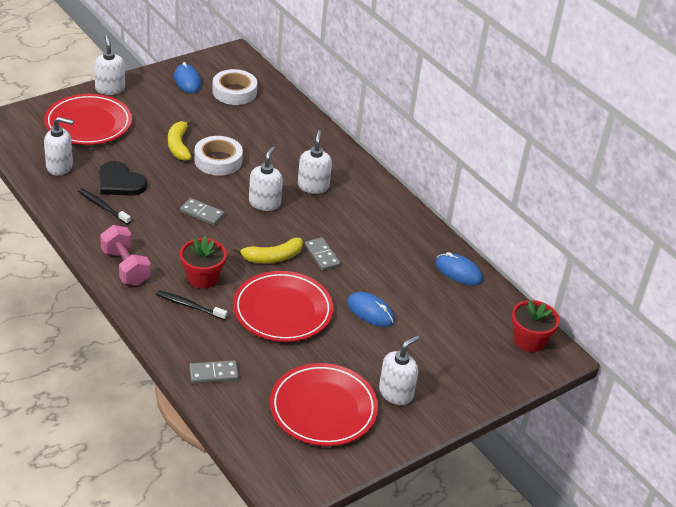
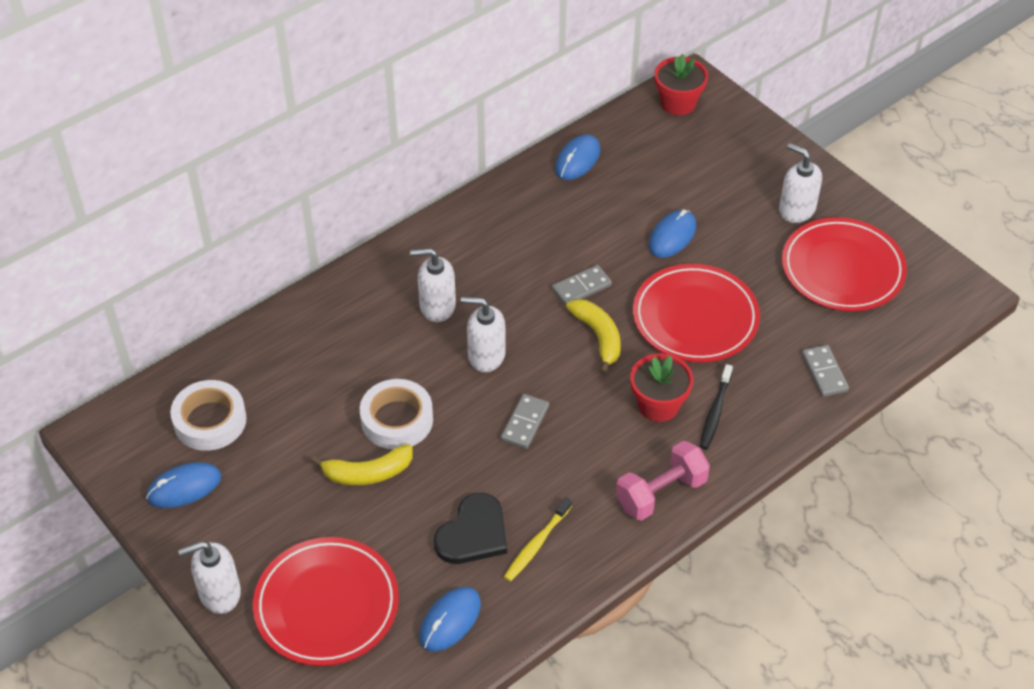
camera: 90 degrees left, 10 degrees up
(60, 167) = (450, 621): white soap dispenser -> blue mouse
(102, 206) = (536, 544): black toothbrush -> yellow toothbrush

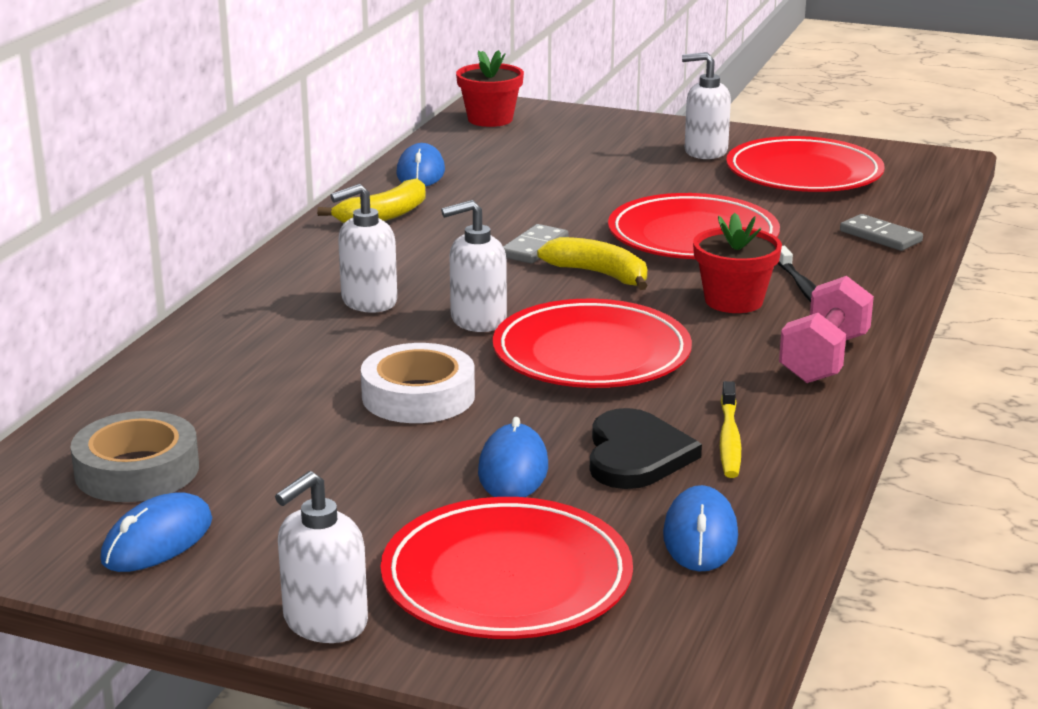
camera: 30 degrees left, 25 degrees down
(210, 421) = (137, 470): white tape -> grey tape
(368, 473) = (429, 449): yellow banana -> yellow banana (384, 216)
(525, 423) = (591, 354): grey domino -> red plate
(672, 236) = (594, 194): blue mouse -> blue mouse (513, 469)

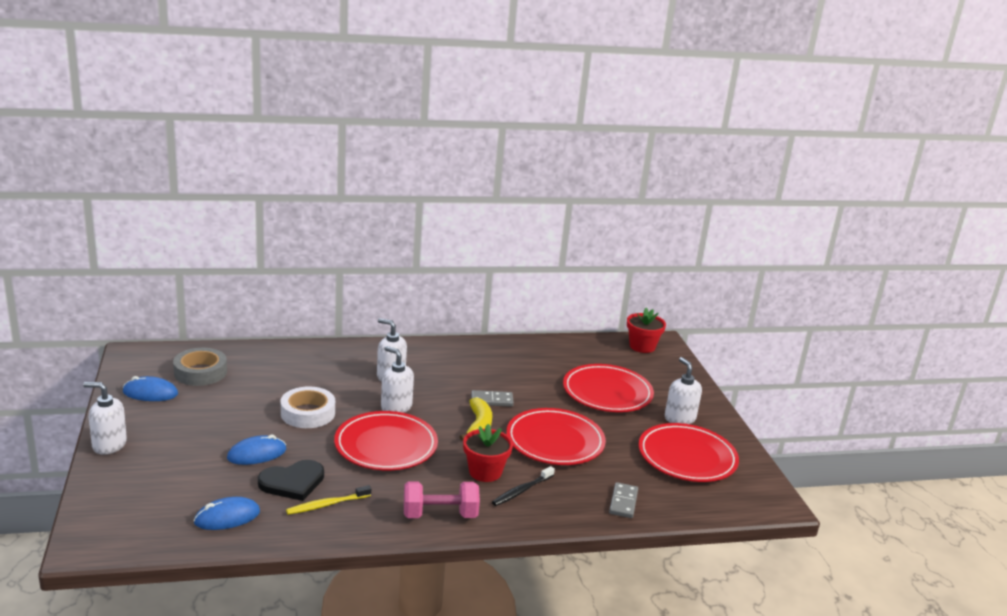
camera: 55 degrees right, 0 degrees up
(384, 216) = (487, 353): yellow banana -> none
(421, 172) = (549, 348): blue mouse -> none
(506, 579) = (162, 476): red plate -> red plate (607, 393)

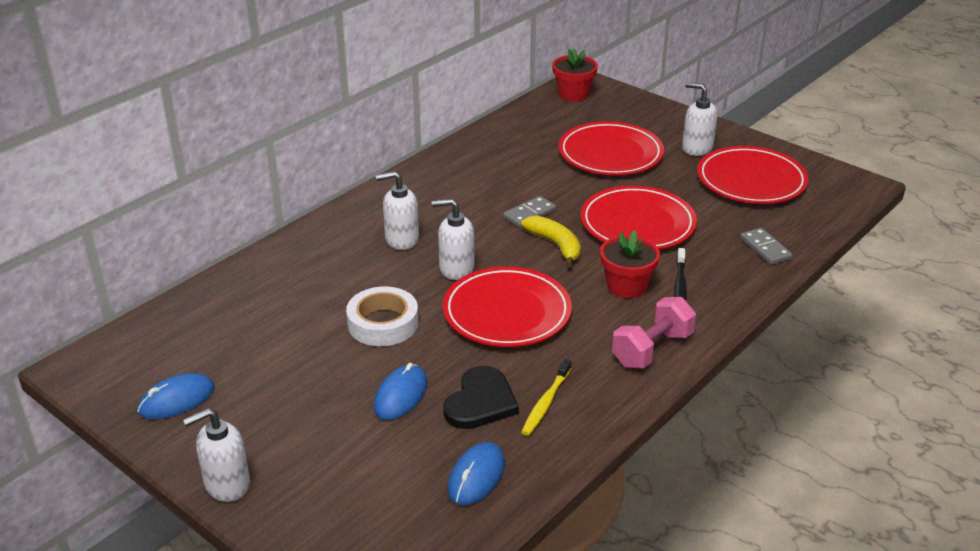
camera: 35 degrees left, 10 degrees up
(200, 372) = (196, 344): grey tape -> none

